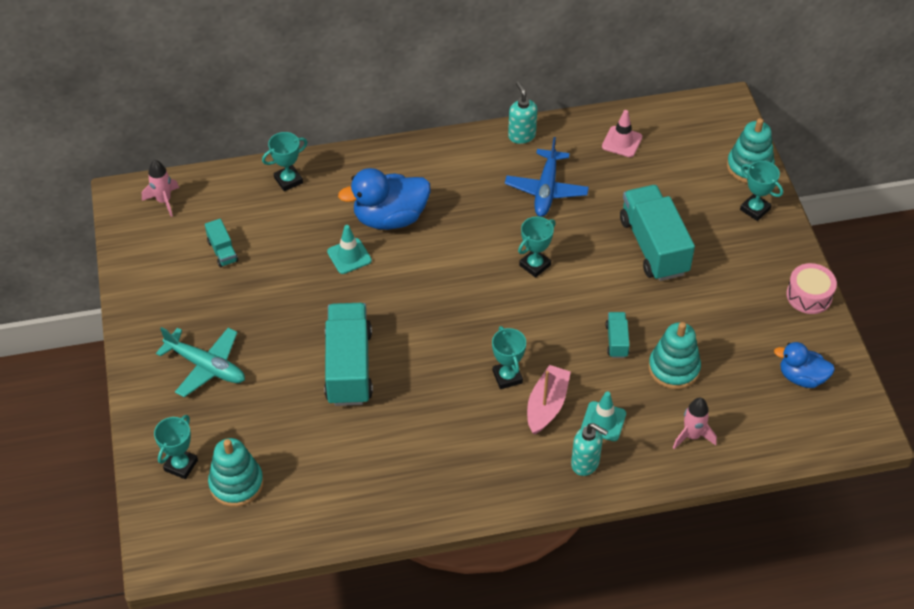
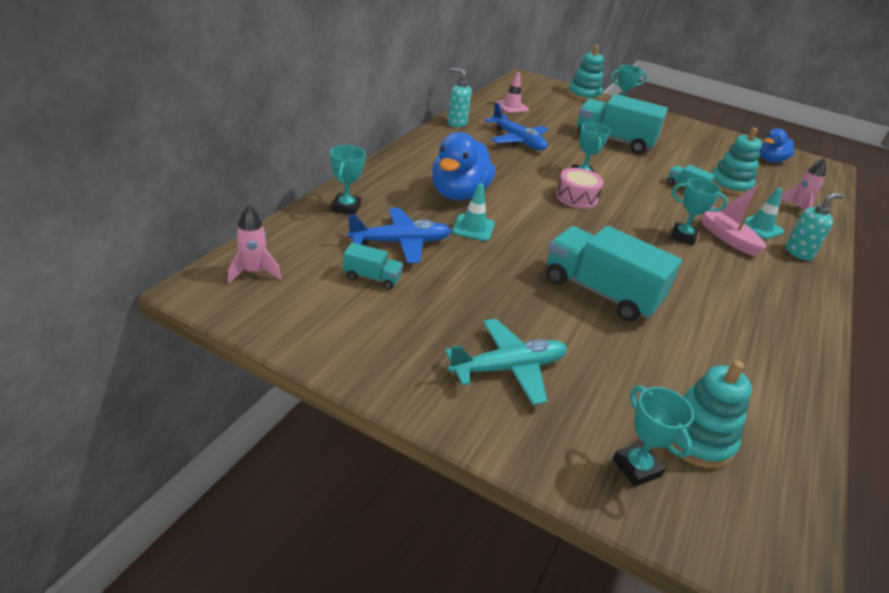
camera: 55 degrees left, 15 degrees down
(279, 235) = (401, 243): none -> blue plane
(809, 295) = (705, 130): pink drum -> pink drum (576, 197)

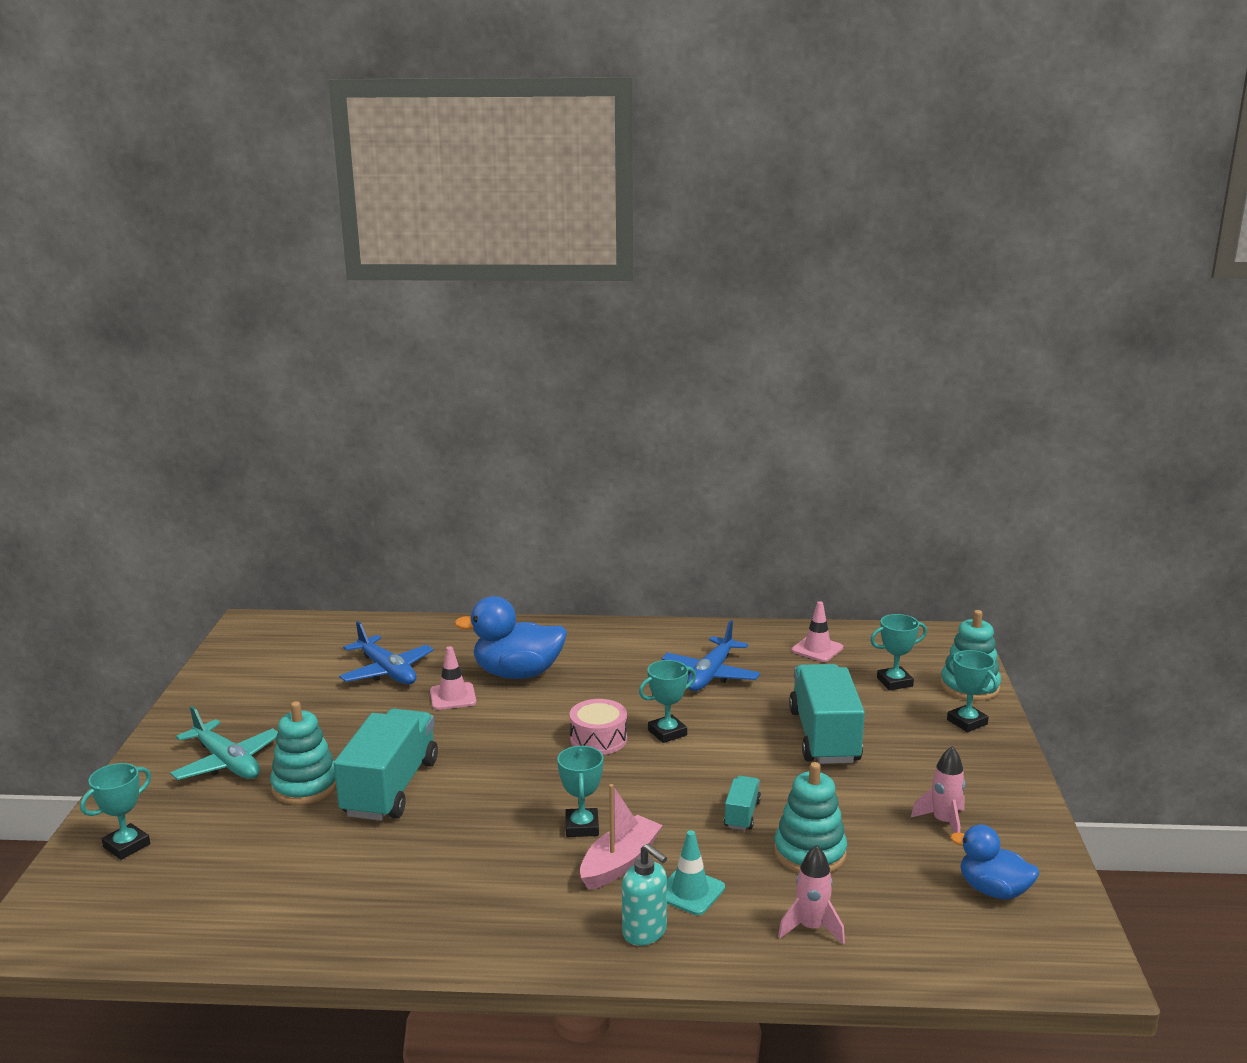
camera: 70 degrees right, 15 degrees down
(254, 272) = (285, 632): pink rocket -> pink rocket (944, 822)
(346, 207) = (425, 633): turquoise trophy -> turquoise trophy (894, 682)
(372, 277) = (317, 675): turquoise truck -> none
(456, 123) = (701, 631): turquoise soap dispenser -> none
(473, 228) = (453, 697): turquoise traffic cone -> pink traffic cone
(697, 439) = (177, 874): turquoise stacking toy -> turquoise stacking toy (305, 786)

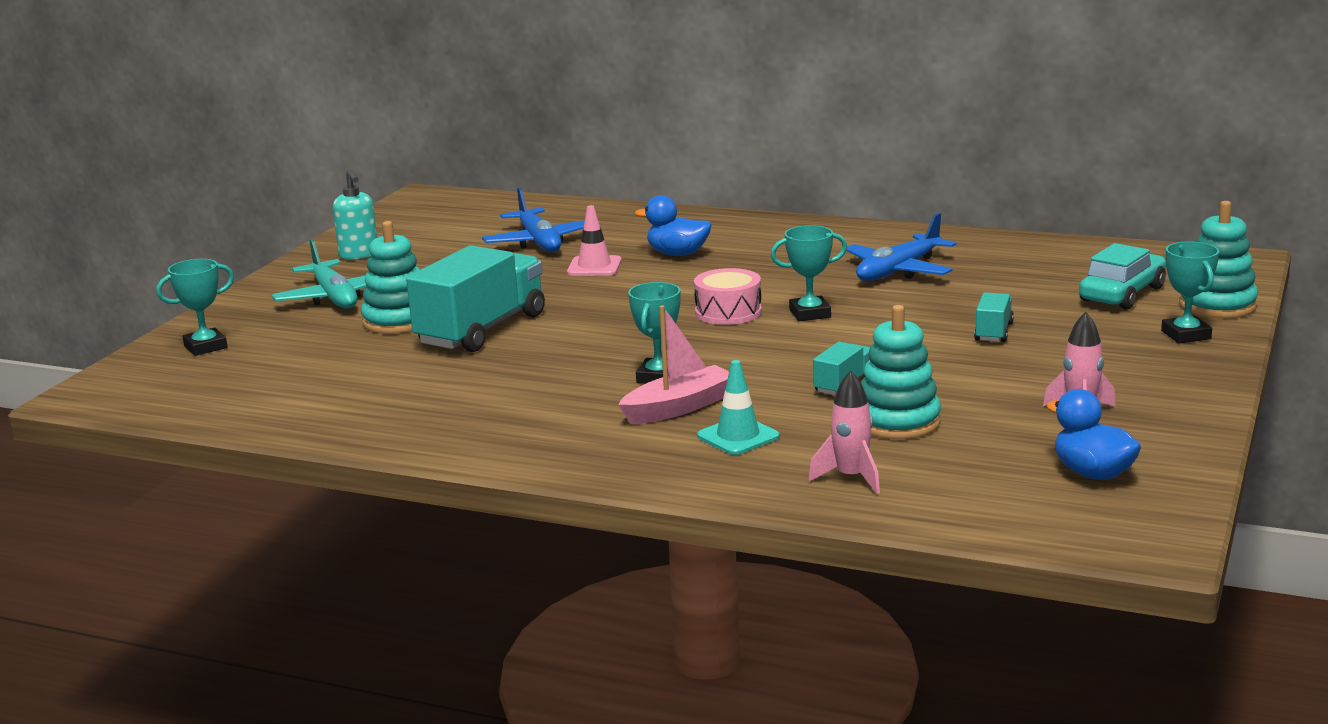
camera: 20 degrees right, 0 degrees up
(517, 673) = (677, 254): blue duck -> blue duck, size x0.61
(645, 932) = (666, 461): turquoise soap dispenser -> turquoise soap dispenser (359, 255)
(817, 649) = (1047, 259): pink traffic cone -> none
(824, 736) = (993, 332): turquoise truck -> turquoise truck, size x0.46
(894, 682) = (1122, 294): turquoise trophy -> turquoise car

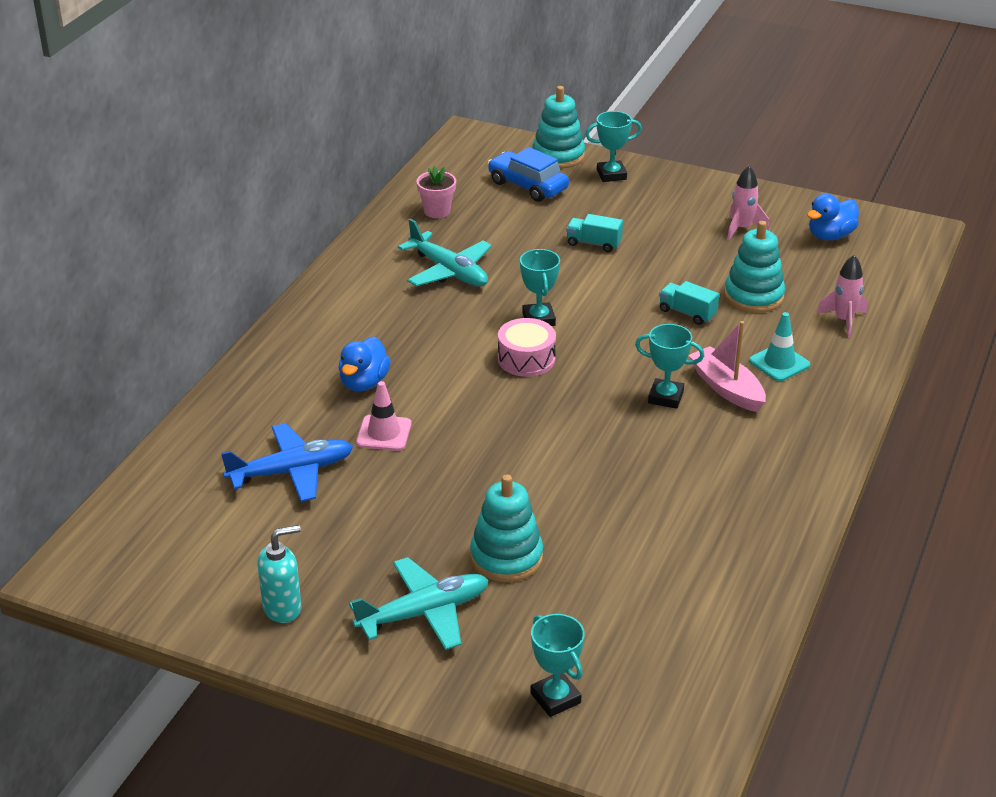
camera: 90 degrees left, 15 degrees up
(481, 330) = (542, 499): turquoise truck -> none
(898, 271) = (449, 271): blue plane -> turquoise plane
(1030, 258) = (437, 211): none -> pink flower pot
(1122, 294) = (527, 186): turquoise car -> blue car

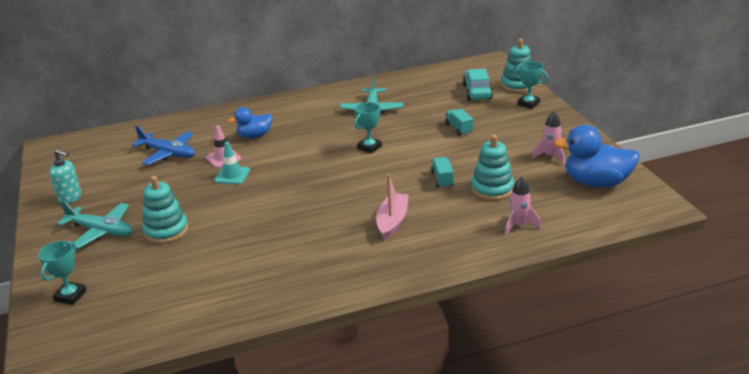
camera: 50 degrees right, 5 degrees down
(437, 211) = (415, 85): pink flower pot -> none
(526, 359) = (331, 160): pink drum -> none
(527, 186) = (477, 92): blue car -> turquoise car
(665, 397) = (357, 209): turquoise trophy -> none
(779, 363) = (442, 225): turquoise traffic cone -> turquoise traffic cone (232, 175)
(830, 236) = (596, 182): blue duck -> blue duck, size x1.63

